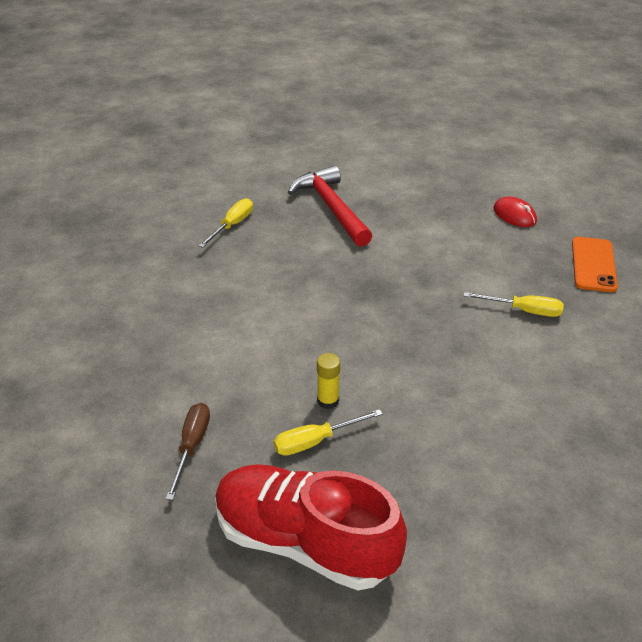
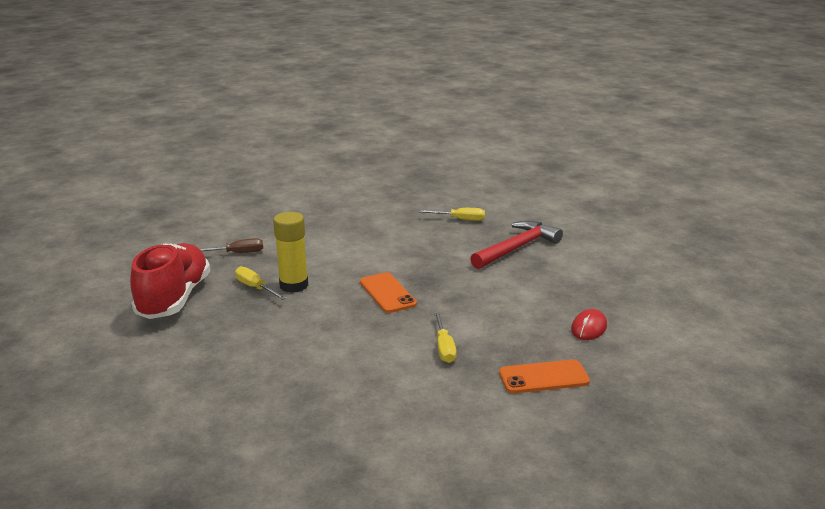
camera: 70 degrees right, 15 degrees down
(328, 401) = (294, 285): yellow glue stick -> yellow glue stick, size x1.84
(388, 323) = (387, 293): none -> orange phone

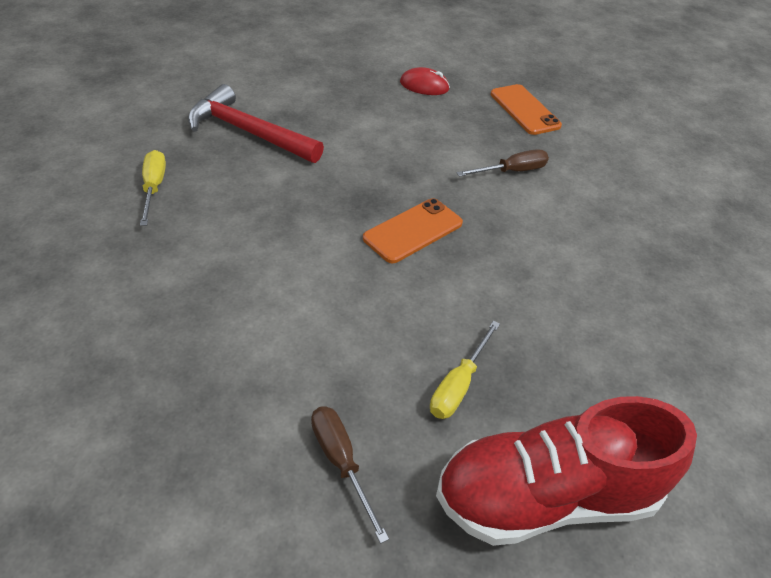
camera: 110 degrees left, 20 degrees up
(294, 285) = (431, 336): yellow glue stick -> none
(444, 347) = (512, 171): yellow screwdriver -> brown screwdriver

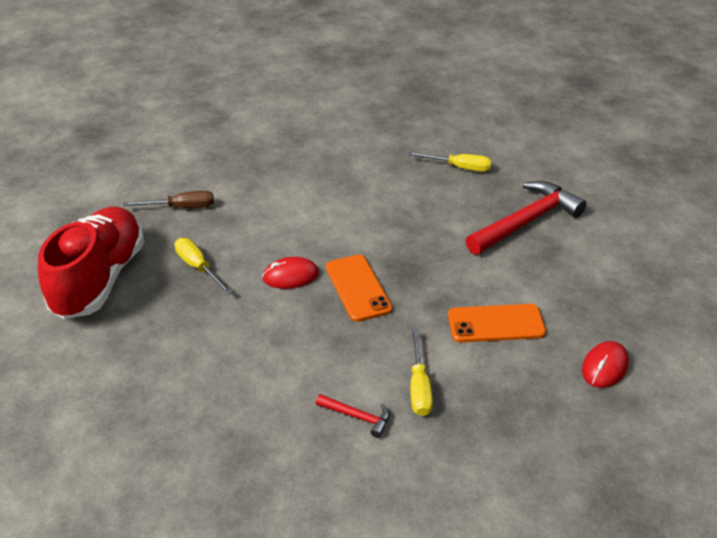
camera: 115 degrees right, 5 degrees down
(424, 289) = (290, 276): none -> red mouse
(512, 171) = (419, 387): brown screwdriver -> yellow screwdriver
(524, 110) = (539, 449): orange phone -> orange phone (496, 324)
(569, 200) = (357, 417): none -> red hammer

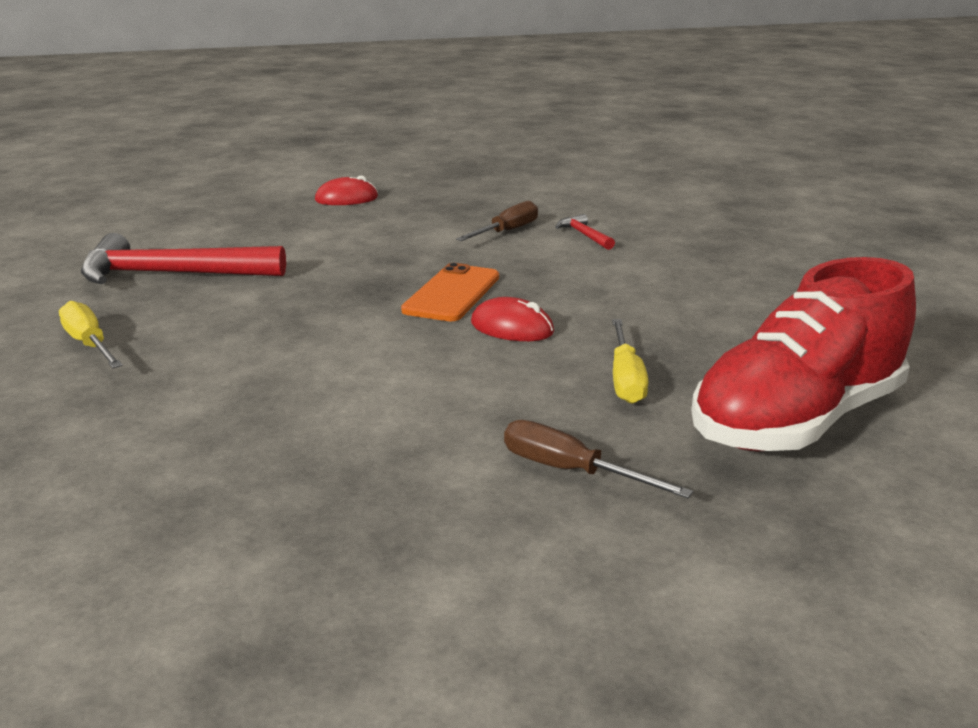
camera: 140 degrees left, 15 degrees down
(419, 387) = (507, 231): yellow screwdriver -> brown screwdriver
(496, 324) = (373, 235): orange phone -> none

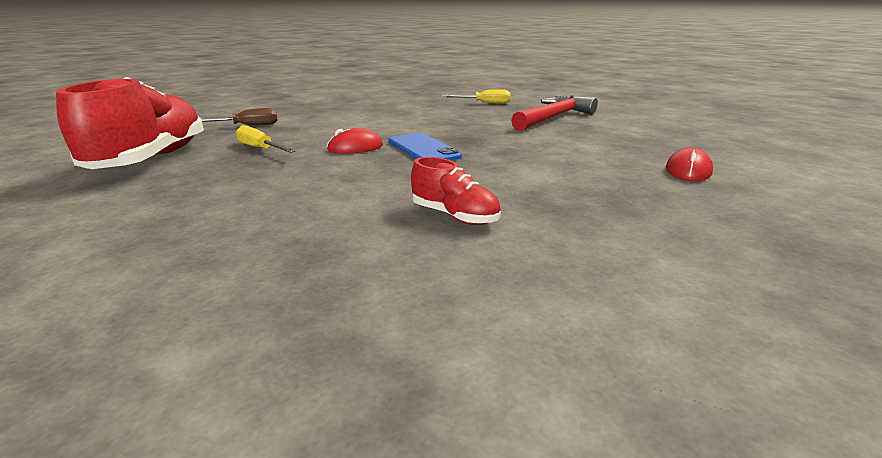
camera: 130 degrees right, 0 degrees up
(452, 294) = (423, 149): orange phone -> blue phone
(507, 231) = (514, 193): brown screwdriver -> none
(584, 235) = (454, 216): red hammer -> red shoe

